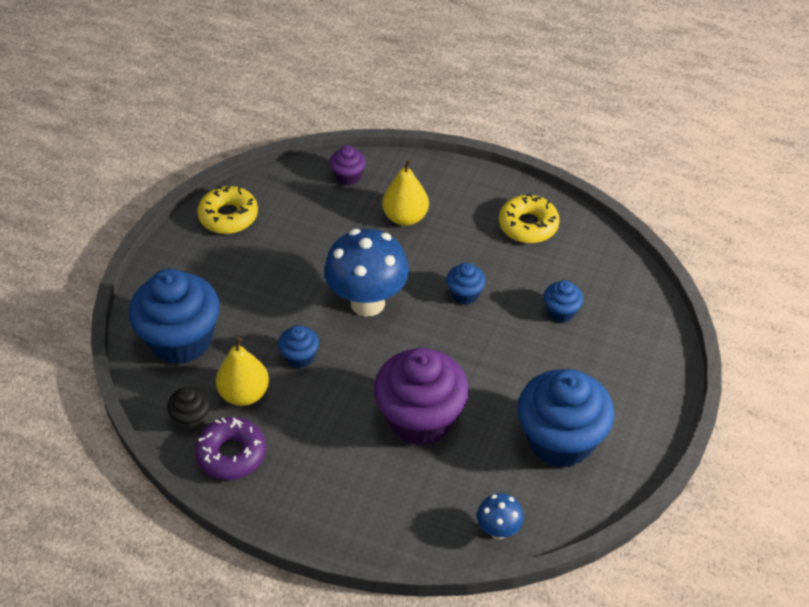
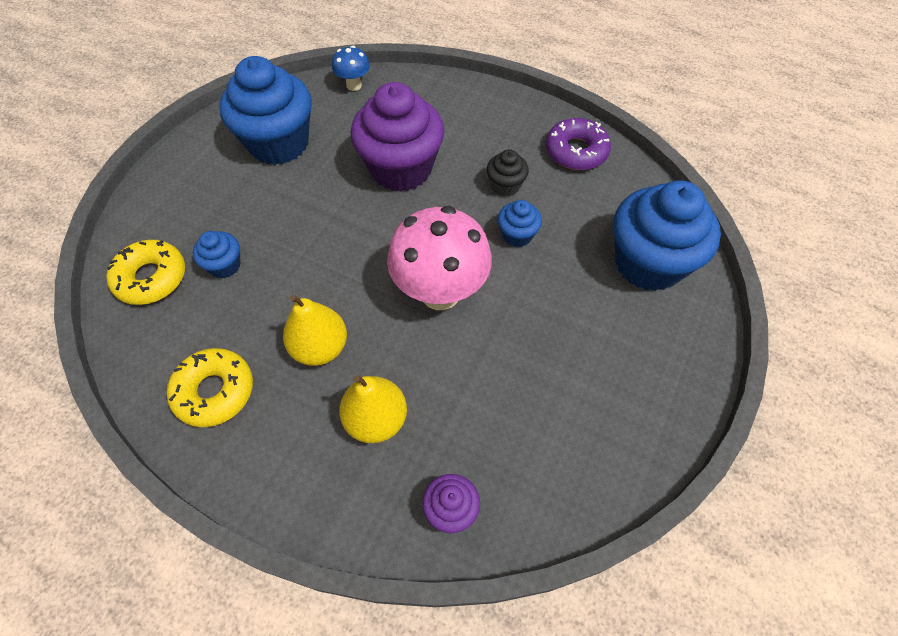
camera: 175 degrees left, 10 degrees up
(191, 418) = (619, 183): black cupcake -> black cupcake (505, 186)
(228, 216) = (624, 442): yellow donut -> yellow donut (151, 278)
(244, 394) = (571, 202): yellow pear -> yellow pear (320, 347)
(367, 303) = (440, 292): blue mushroom -> pink mushroom
(465, 294) = (325, 295): blue cupcake -> none

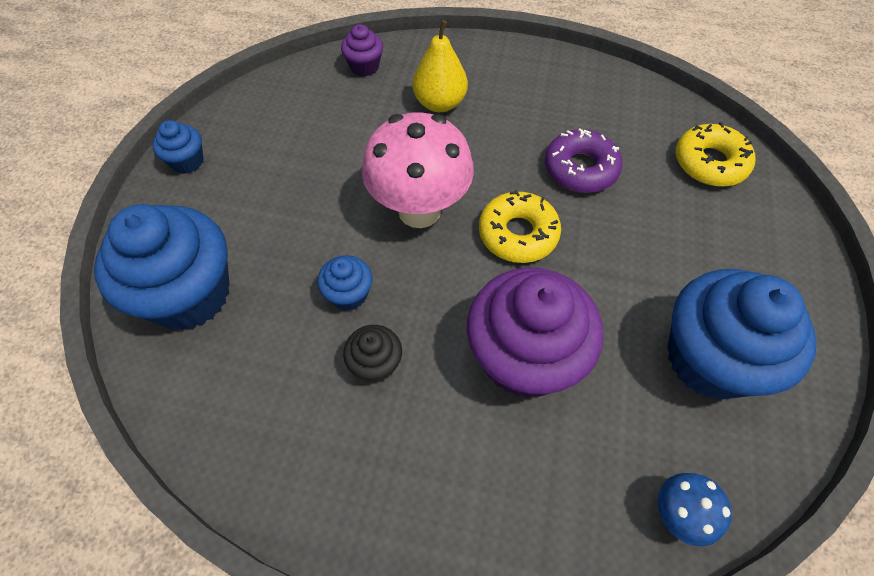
camera: 165 degrees right, 0 degrees up
(214, 391) = (579, 95): yellow donut -> yellow donut (518, 234)
(225, 265) = (650, 189): blue cupcake -> blue cupcake (187, 161)
(320, 347) = (512, 141): yellow pear -> none
(576, 151) = (279, 456): purple donut -> purple donut (580, 169)

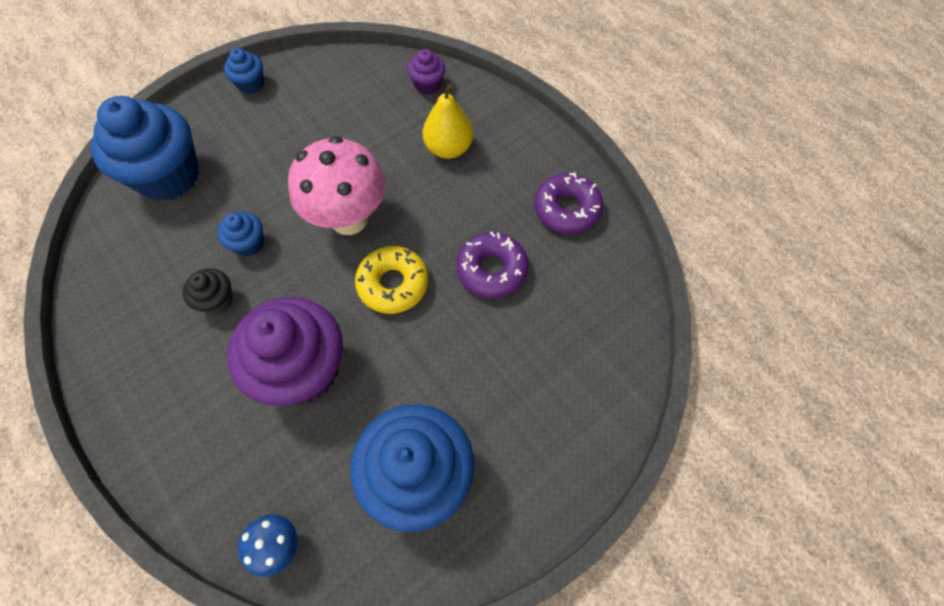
camera: 40 degrees right, 5 degrees up
(582, 90) = (567, 209): none -> purple donut
(710, 163) = (598, 339): yellow donut -> none

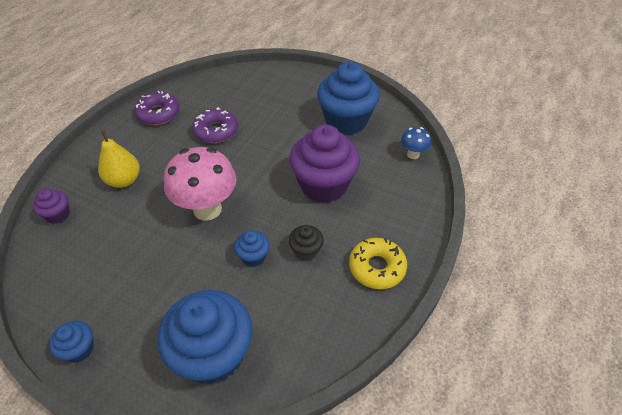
camera: 115 degrees left, 15 degrees down
(393, 284) = (247, 168): yellow donut -> yellow donut (377, 267)

